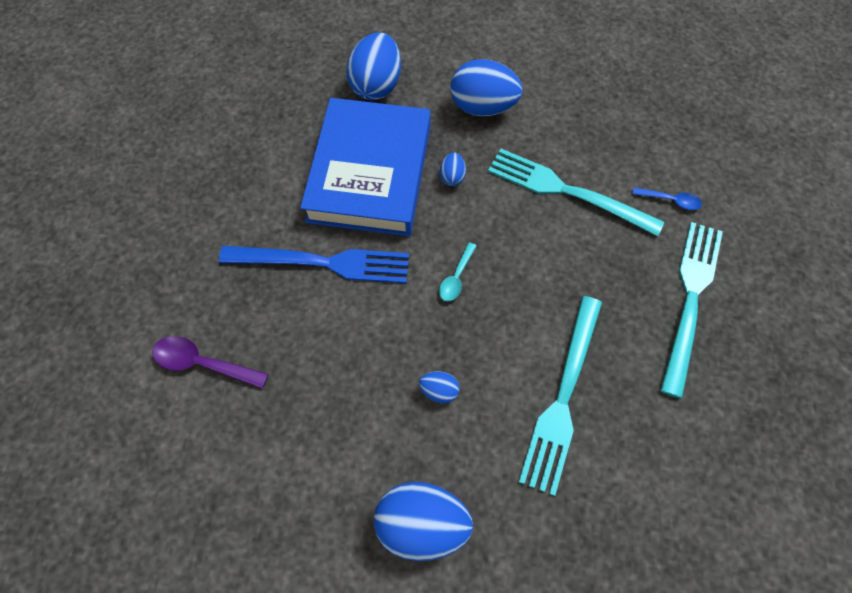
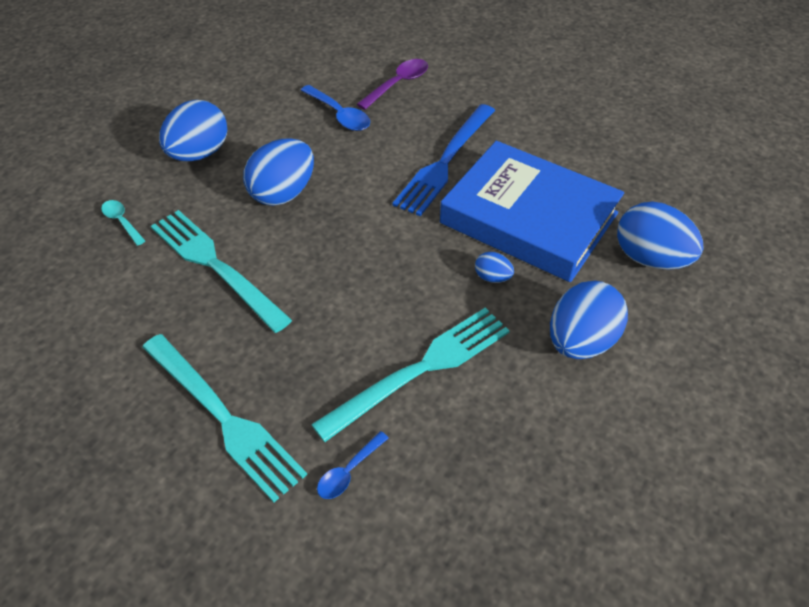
camera: 115 degrees right, 15 degrees down
(286, 400) = (339, 115): none -> blue spoon
(439, 390) = (283, 193): blue egg -> blue egg, size x2.13
(456, 278) = (375, 239): turquoise spoon -> turquoise spoon (122, 221)

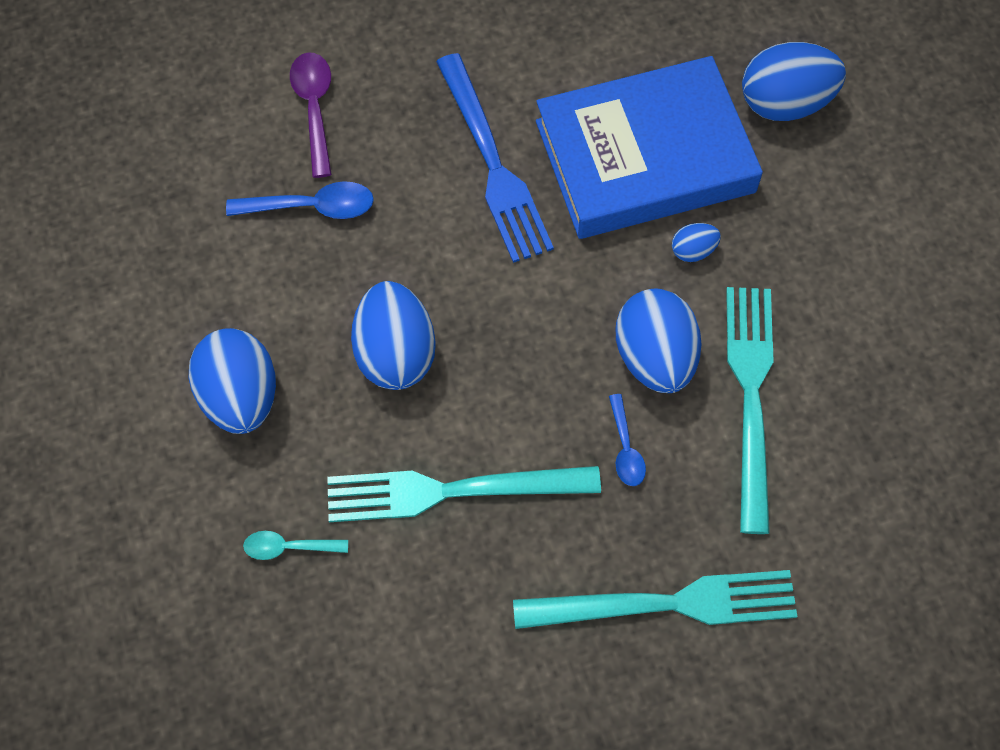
camera: 50 degrees left, 15 degrees up
(348, 471) = (813, 535): blue spoon -> blue spoon (625, 449)
(580, 341) = (828, 242): blue egg -> blue egg (655, 358)

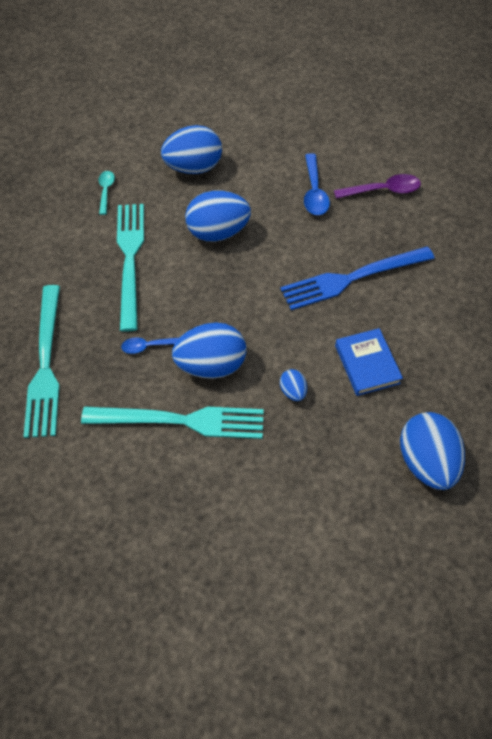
camera: 90 degrees right, 5 degrees down
(645, 156) = (367, 364): blue book -> blue book, size x0.46

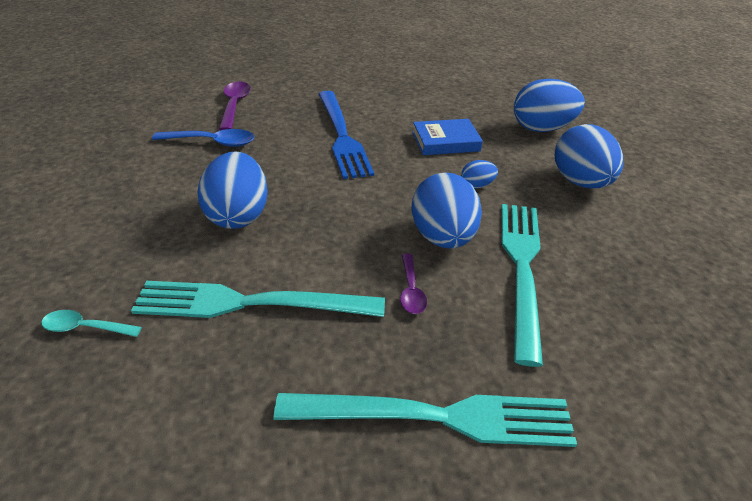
camera: 85 degrees left, 20 degrees down
(149, 346) = (411, 291): blue spoon -> purple spoon
(194, 168) = (105, 227): blue egg -> blue egg (580, 182)

